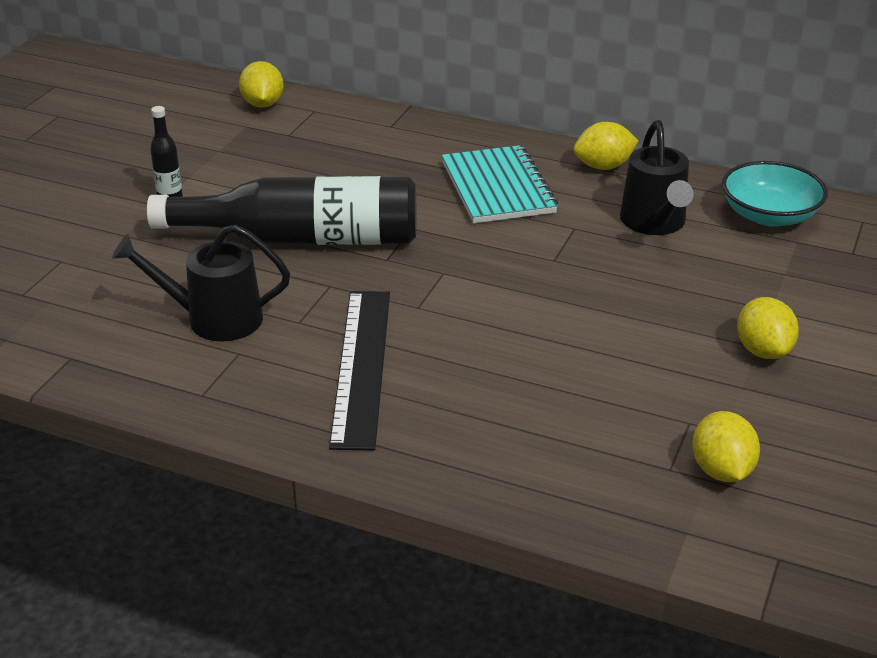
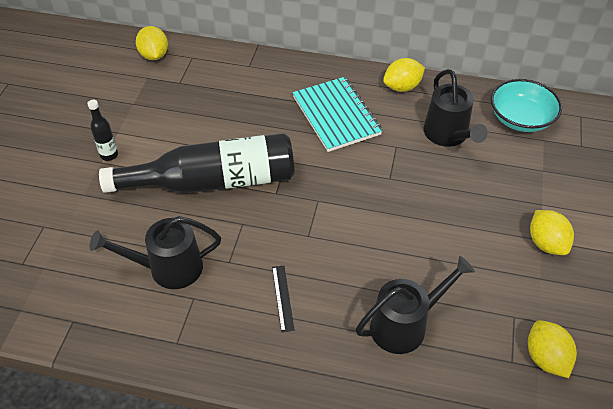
camera: 10 degrees left, 15 degrees up
(362, 366) = (283, 298): black ruler -> black ruler, size x0.43
(526, 412) = (405, 324): none -> black watering can

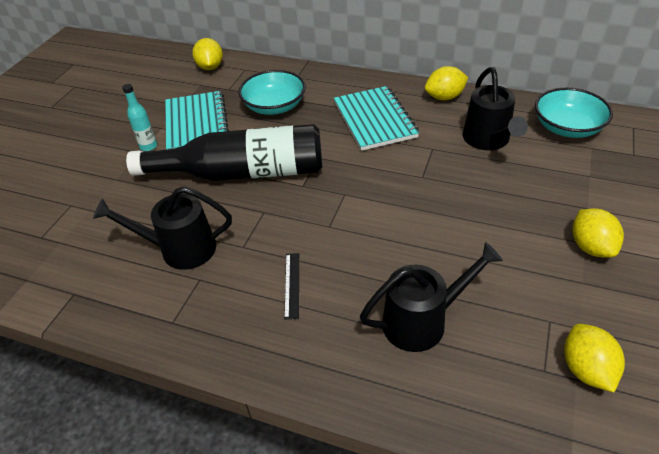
camera: 10 degrees right, 5 degrees down
(109, 155) = (148, 146): black bottle -> turquoise bottle
(154, 126) = (196, 123): none -> turquoise notebook
(232, 102) = (274, 106): none -> turquoise bowl

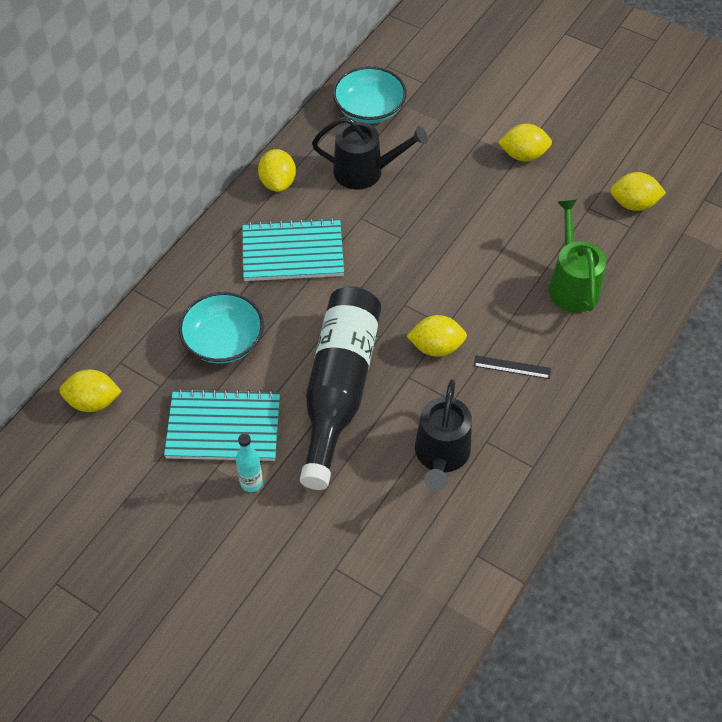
camera: 80 degrees left, 10 degrees up
(301, 224) = (436, 347): none -> yellow lemon
(422, 321) = (572, 284): black watering can -> green watering can

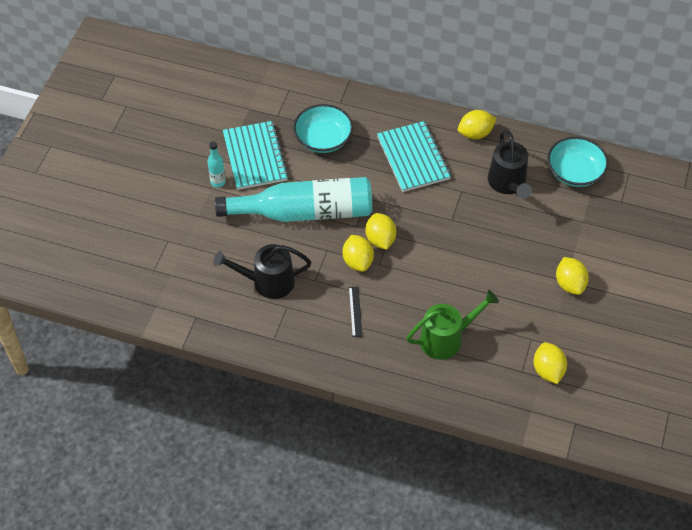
camera: 75 degrees right, 0 degrees up
(93, 402) = (255, 86): yellow lemon -> yellow lemon (380, 239)
(339, 389) = (304, 212): black bottle -> turquoise bottle

